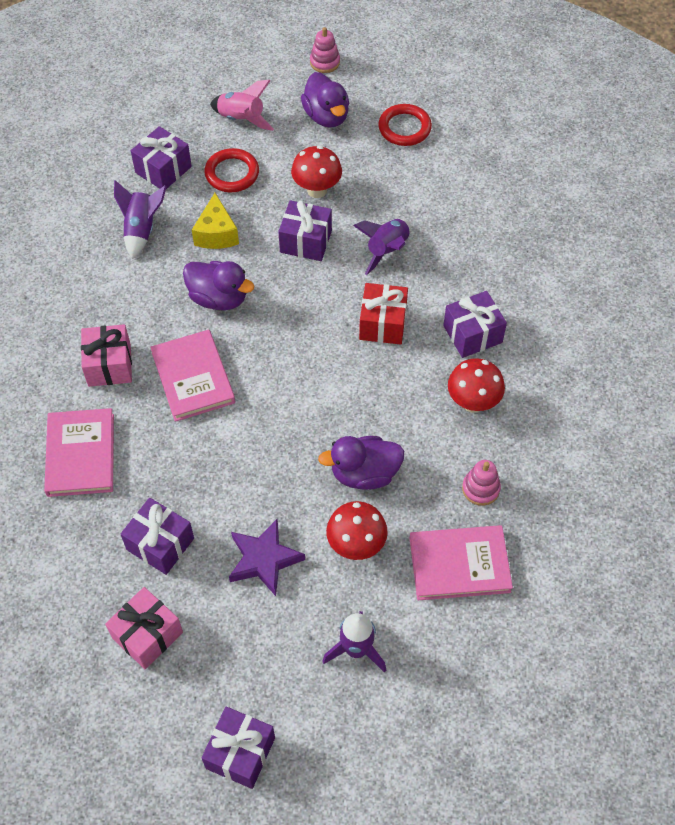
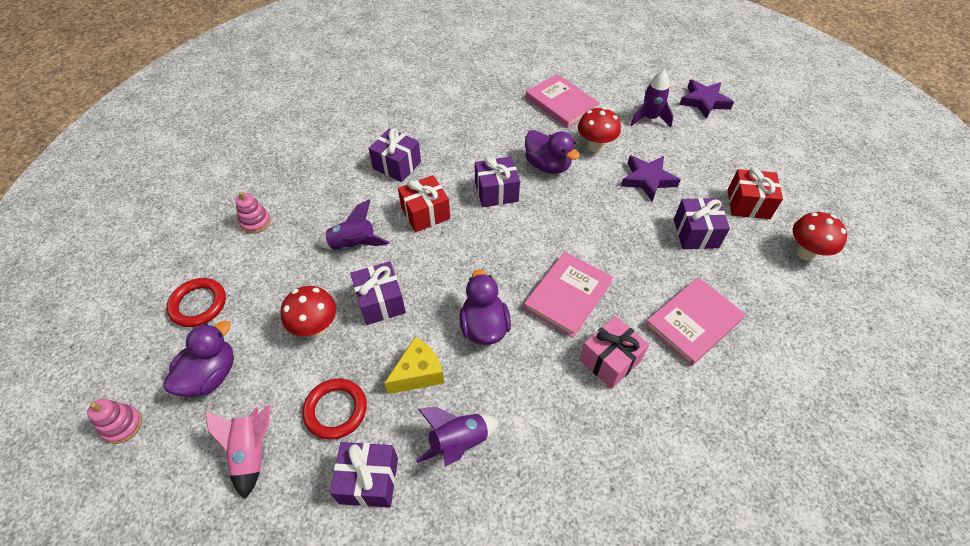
camera: 125 degrees left, 5 degrees down
(147, 635) = (748, 204): pink gift -> red gift
(240, 753) = (748, 132): purple gift -> purple gift (496, 192)
(335, 752) = (704, 101): none -> purple star
(473, 402) = (451, 142): red mushroom -> red mushroom (805, 252)
(480, 489) = (507, 115): pink stacking toy -> pink stacking toy (255, 222)

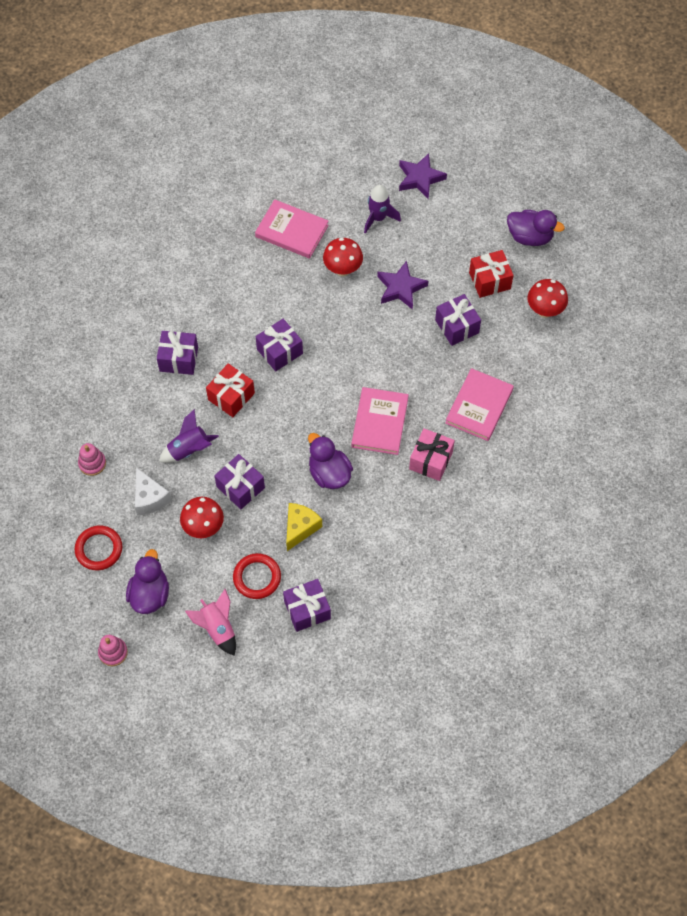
camera: 25 degrees left, 10 degrees up
(284, 275) = (149, 498): none -> white cheese
(458, 442) = (353, 561): purple rocket -> none
(547, 165) = (310, 306): purple duck -> purple duck (530, 237)

